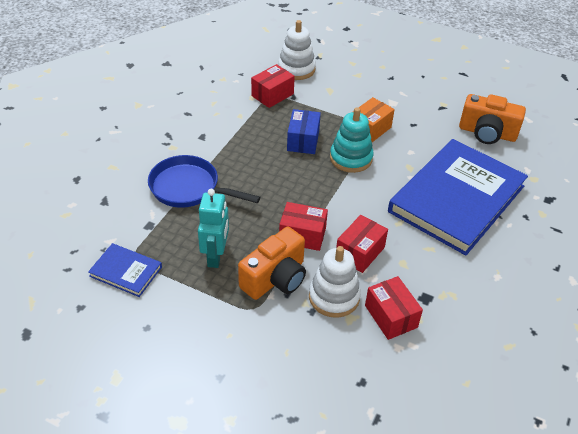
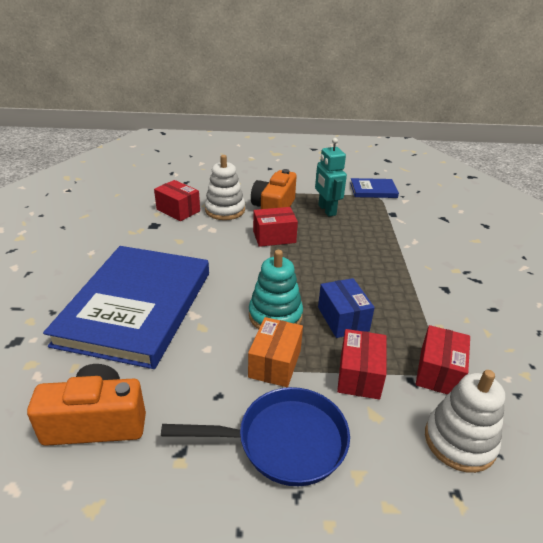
camera: 155 degrees right, 10 degrees down
(189, 188) = (397, 243): blue pan -> blue pan (284, 441)
(360, 252) = (219, 238): red box -> red box (359, 375)

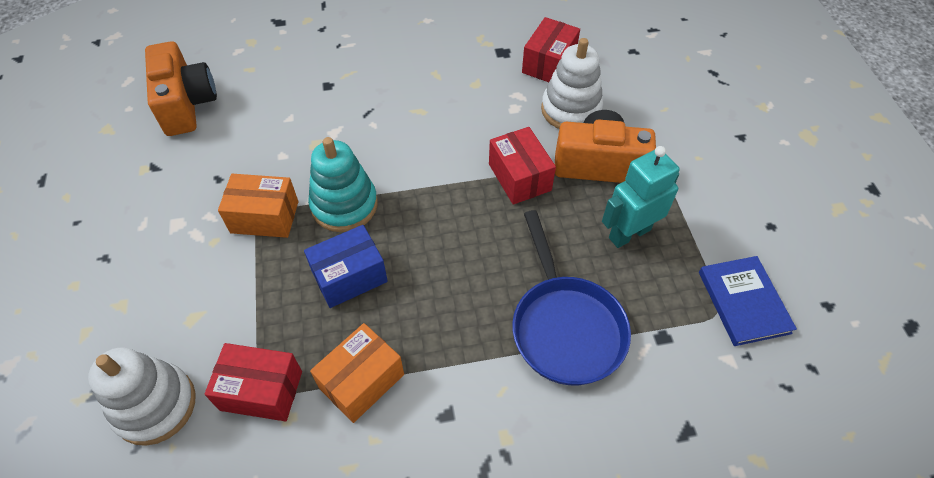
camera: 80 degrees right, 20 degrees up
(136, 307) = (339, 84): blue book -> none
(284, 441) = (161, 239): blue pan -> blue pan (565, 326)
(359, 375) = (251, 300): red box -> none
(426, 321) = (361, 381): none -> orange box

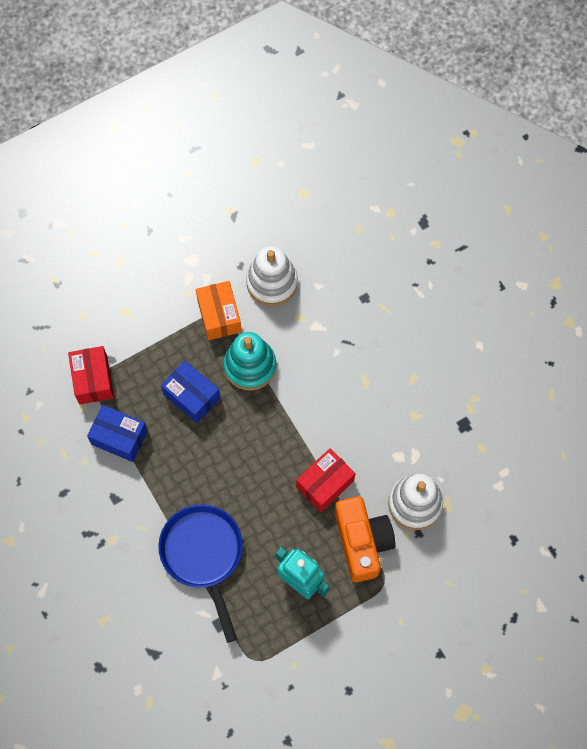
camera: 70 degrees right, 15 degrees up
(155, 405) = (63, 323): white stacking toy -> white stacking toy (272, 282)
(186, 104) = (302, 203): orange camera -> none
(361, 381) = (119, 437): orange box -> blue box
(549, 63) = (465, 469): red box -> none
(565, 326) = (203, 555): blue pan -> blue pan turned 105 degrees clockwise
(743, 302) = (268, 677): blue book -> none

